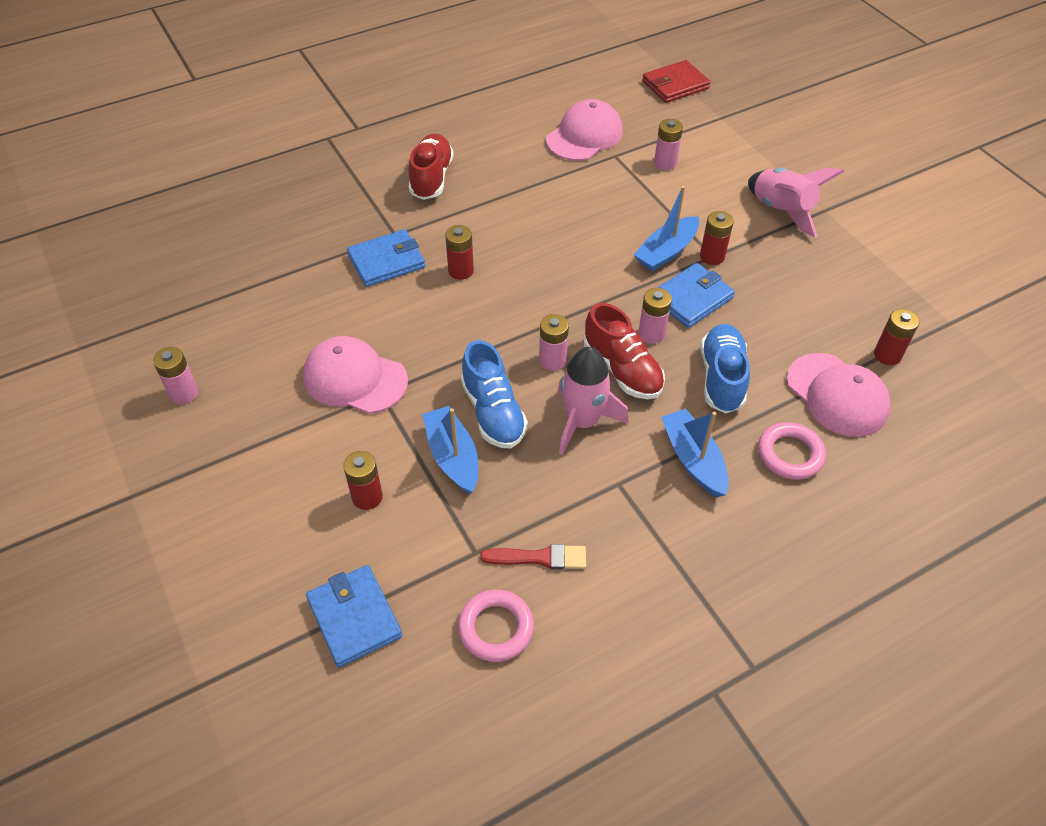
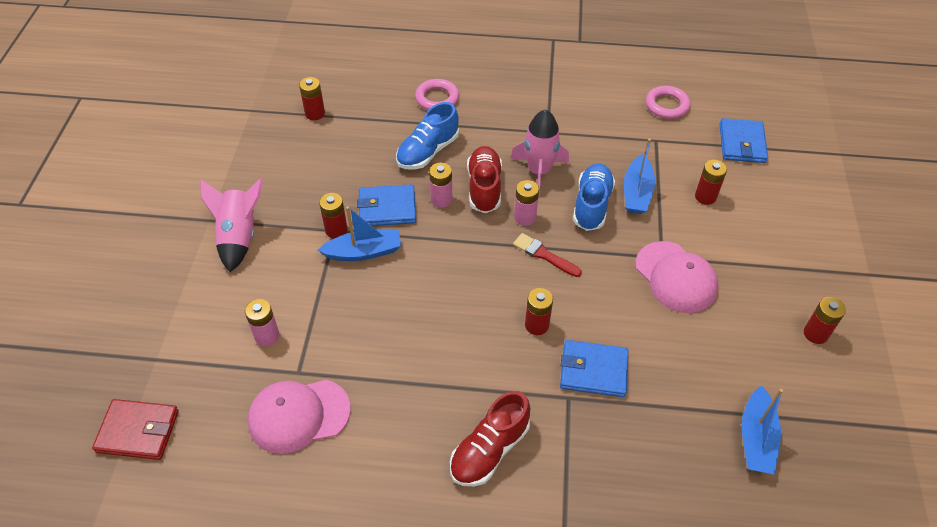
camera: 145 degrees left, 0 degrees up
(184, 393) = (815, 334): pink battery -> red battery
(539, 558) = (622, 121): red brush -> red brush (544, 255)
(693, 459) = (493, 122): blue boat -> blue boat (756, 438)
(837, 395) = (373, 110): pink cap -> none

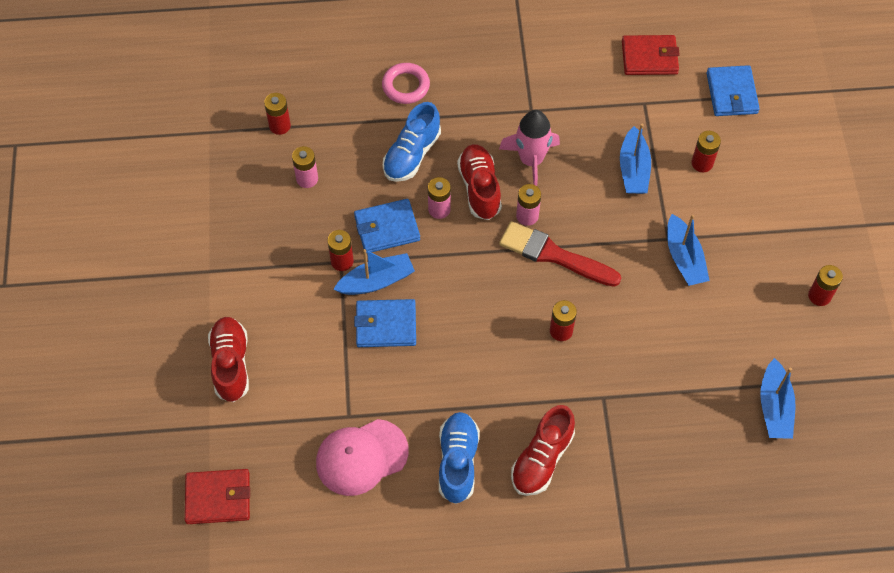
camera: 10 degrees left, 10 degrees up
(199, 304) = (231, 364): none -> red shoe
(239, 236) = (246, 284): pink rocket -> none
(267, 336) = (307, 385): pink battery -> pink battery (307, 179)
(544, 255) = (554, 255): red brush -> red brush, size x1.68
(592, 205) = (591, 191): blue shoe -> blue shoe (458, 461)
(593, 370) = (621, 367): blue wallet -> blue wallet (386, 325)
(666, 105) = (649, 57): pink ring -> red wallet
(675, 277) = (684, 258): pink cap -> blue boat

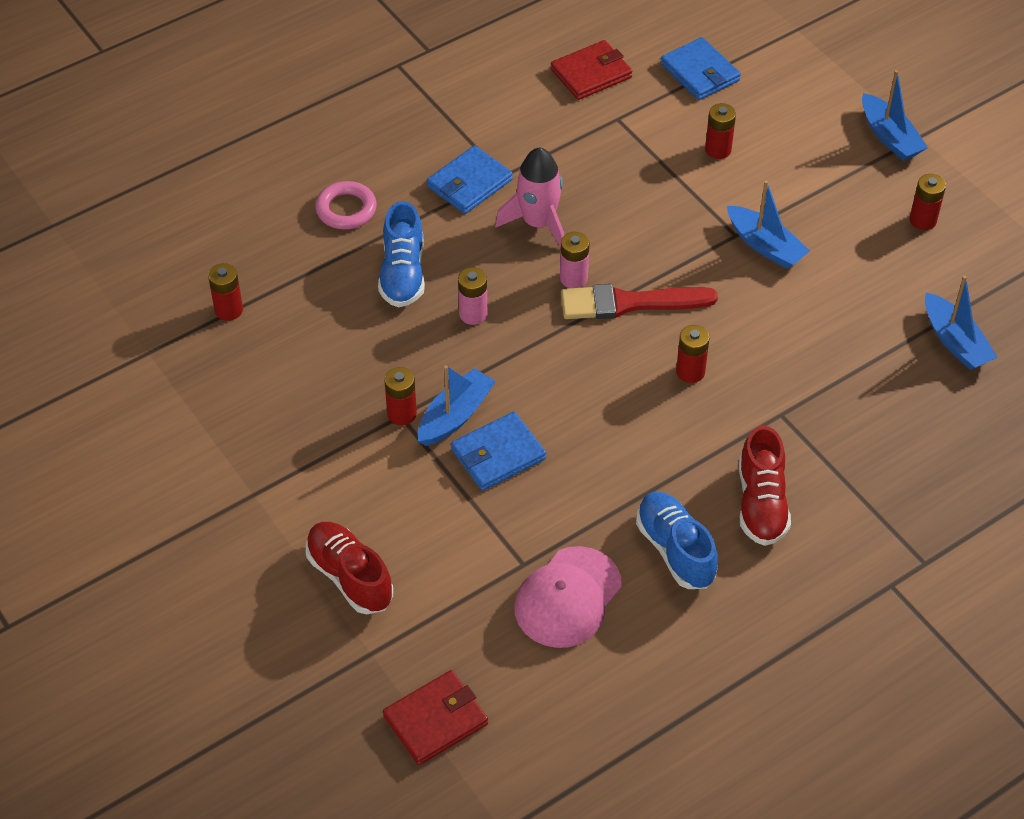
camera: 30 degrees left, 10 degrees down
(307, 179) = (300, 349): pink battery -> none
(387, 228) = (428, 358): blue wallet -> blue wallet (469, 183)
(479, 188) = (502, 274): red shoe -> none
(633, 169) = (652, 185): blue boat -> blue boat (889, 137)

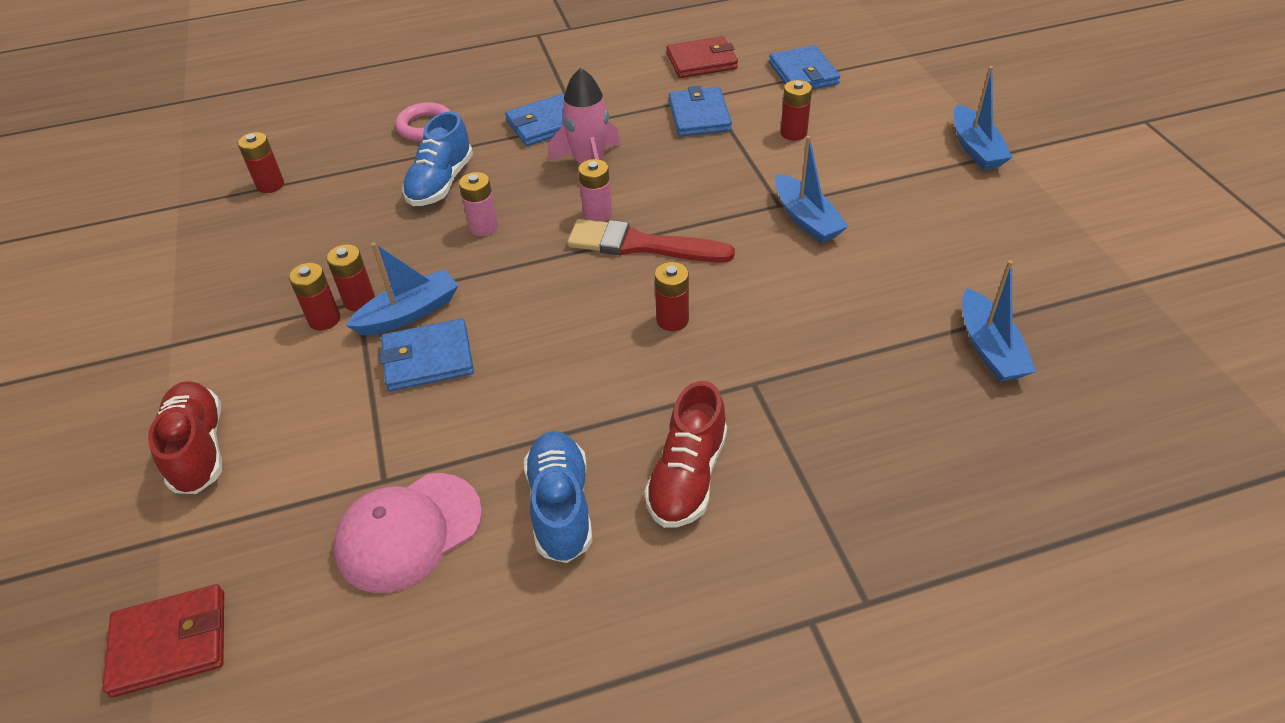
camera: 20 degrees right, 5 degrees down
(619, 145) = (699, 116): none -> blue wallet
(923, 220) = (988, 224): red battery -> red battery (324, 319)

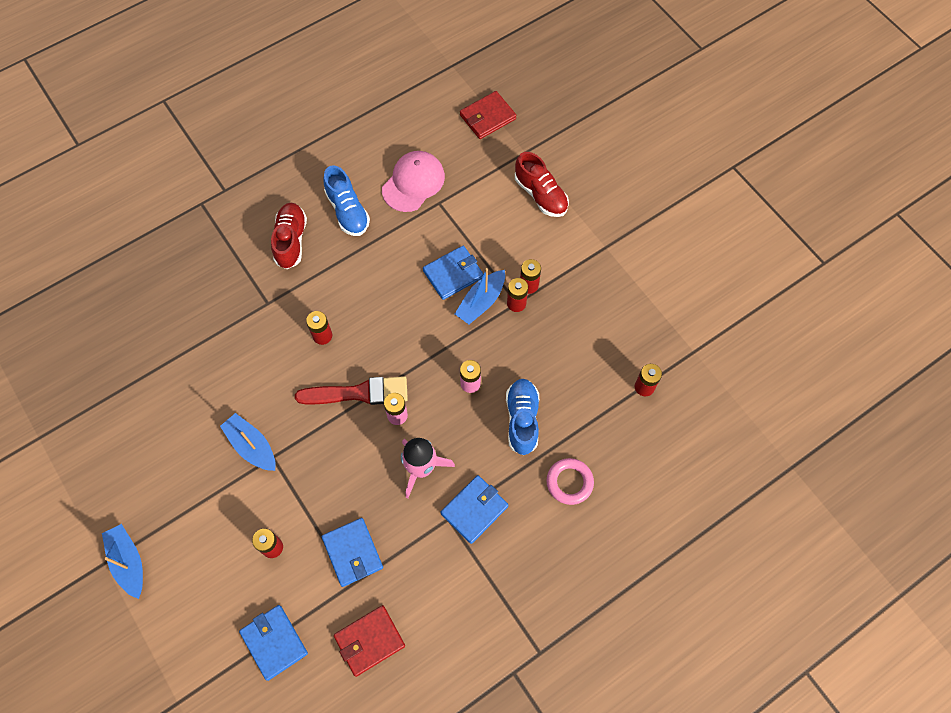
camera: 160 degrees right, 20 degrees up
(989, 348) = (135, 360): blue boat -> none

